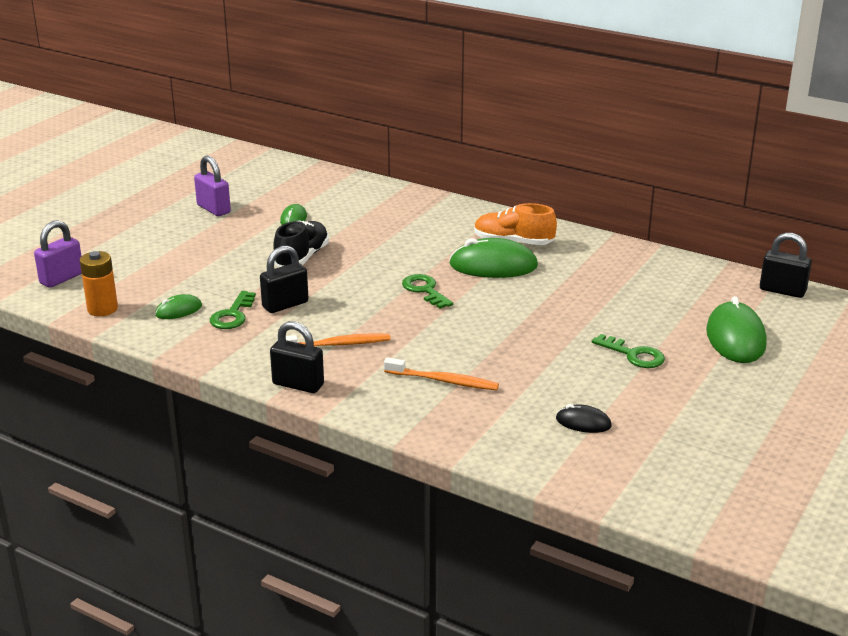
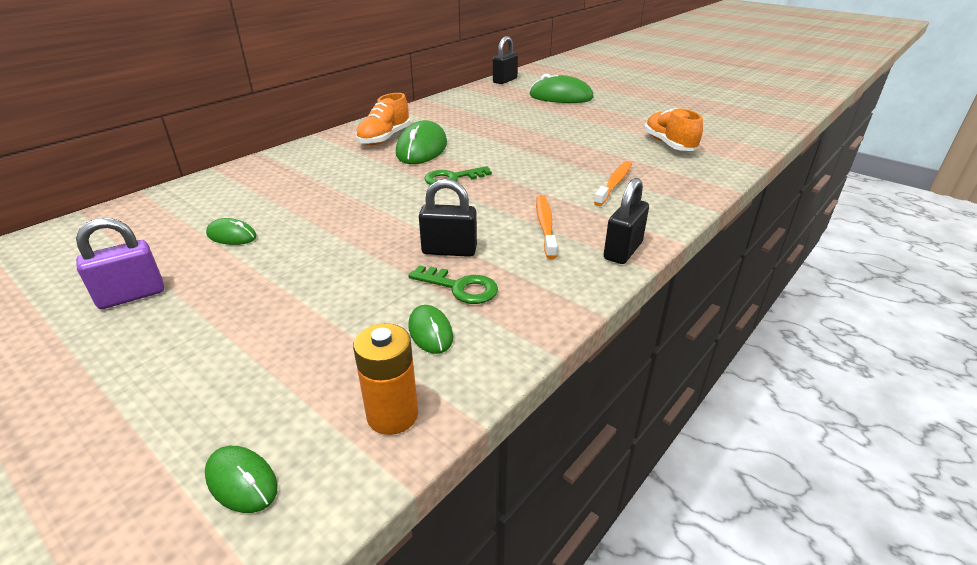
camera: 80 degrees left, 5 degrees up
(61, 278) = (242, 481): purple padlock -> green mouse
(285, 305) = (449, 251): black padlock -> black padlock turned 60 degrees counterclockwise
(302, 258) = (340, 235): black shoe -> none
(583, 422) = (669, 144): black mouse -> orange shoe
(633, 355) = (579, 122): green key -> none

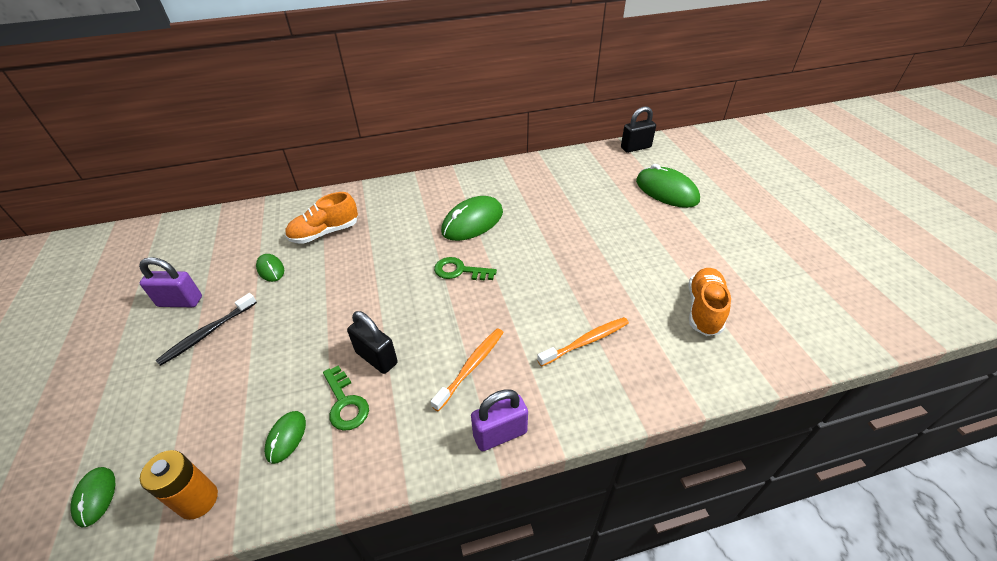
camera: 35 degrees right, 10 degrees up
(213, 304) = (207, 333): none -> black toothbrush
(384, 138) = (458, 197): orange shoe -> orange shoe (325, 233)
(622, 251) = (500, 434): black padlock -> purple padlock

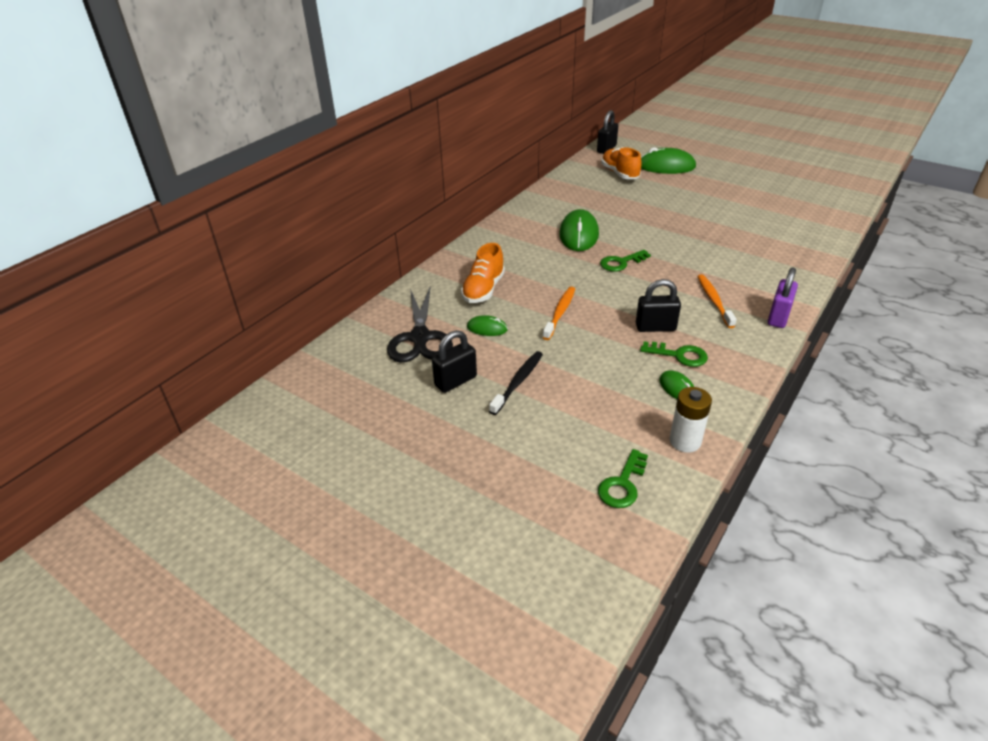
camera: 40 degrees left, 5 degrees down
(95, 497) = (622, 484): green mouse -> green key
(180, 301) = (455, 381): purple padlock -> black padlock
(198, 500) = (685, 441): orange battery -> white battery
(207, 333) = (518, 382): black toothbrush -> black toothbrush turned 150 degrees counterclockwise
(224, 249) = (420, 338): none -> black scissors
(586, 341) = (749, 258): orange toothbrush -> orange toothbrush (560, 313)
(704, 309) = (778, 215): orange shoe -> orange shoe (620, 173)

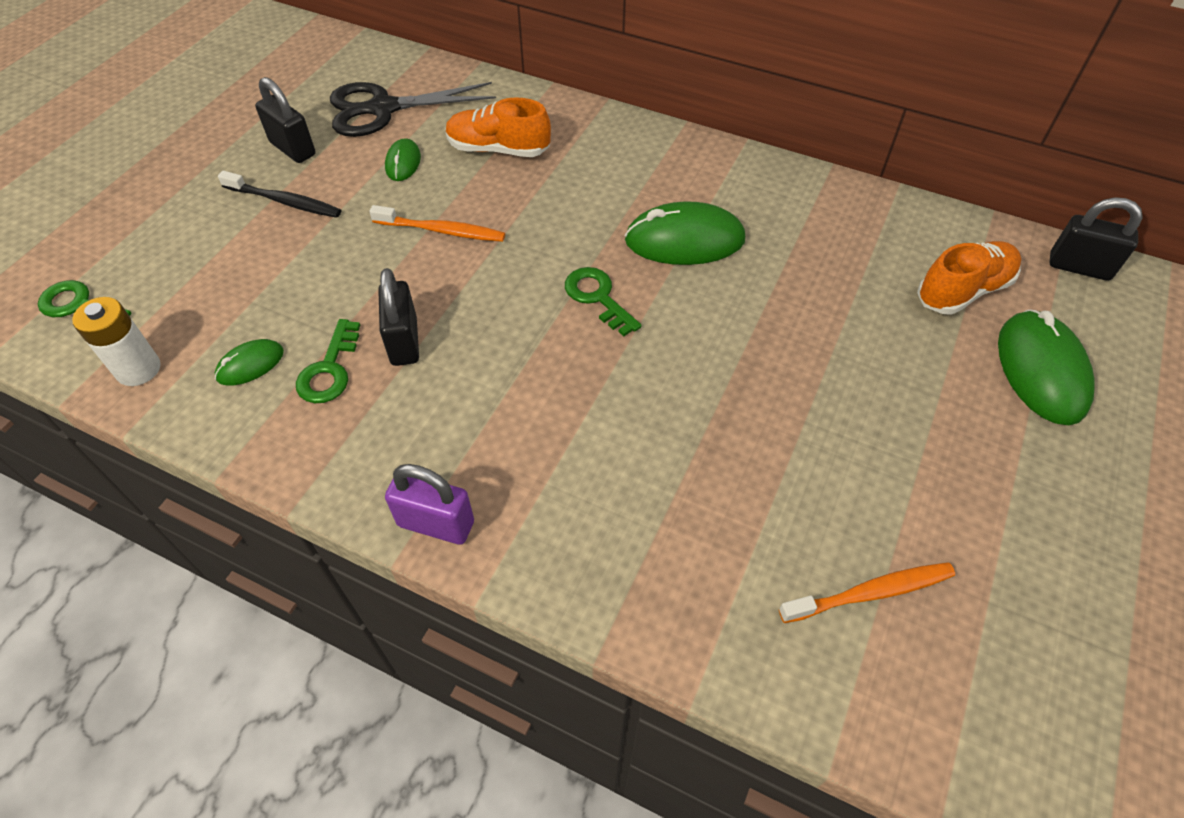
camera: 80 degrees right, 15 degrees up
(714, 301) = (486, 426): orange toothbrush -> orange toothbrush (870, 593)

